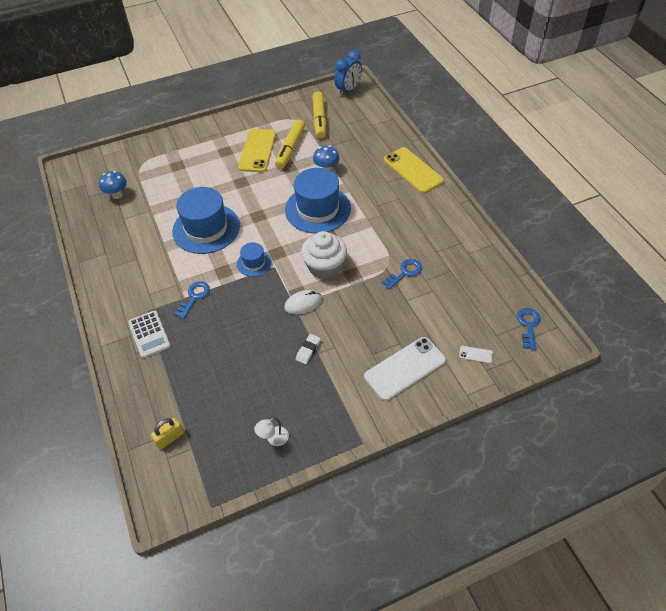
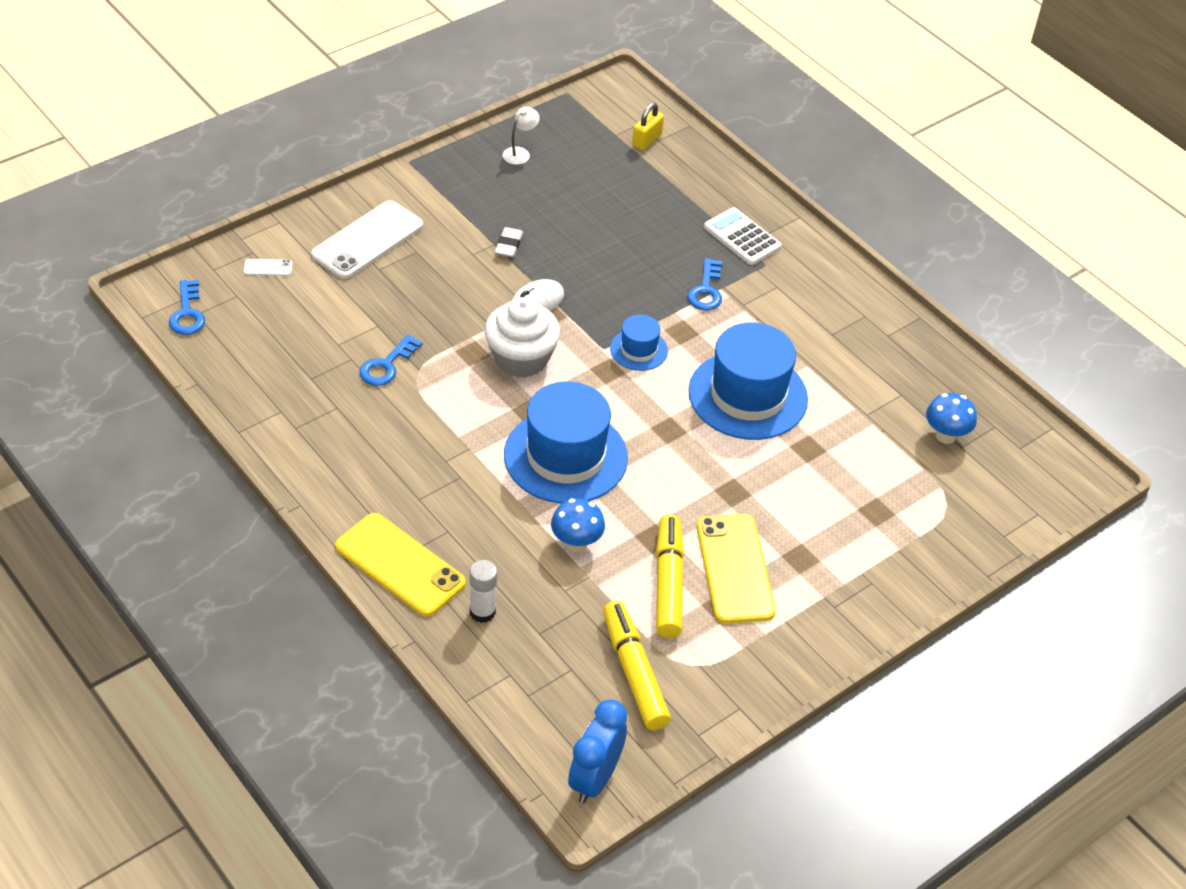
camera: 160 degrees right, 5 degrees down
(378, 148) = (482, 612): none -> white glue stick

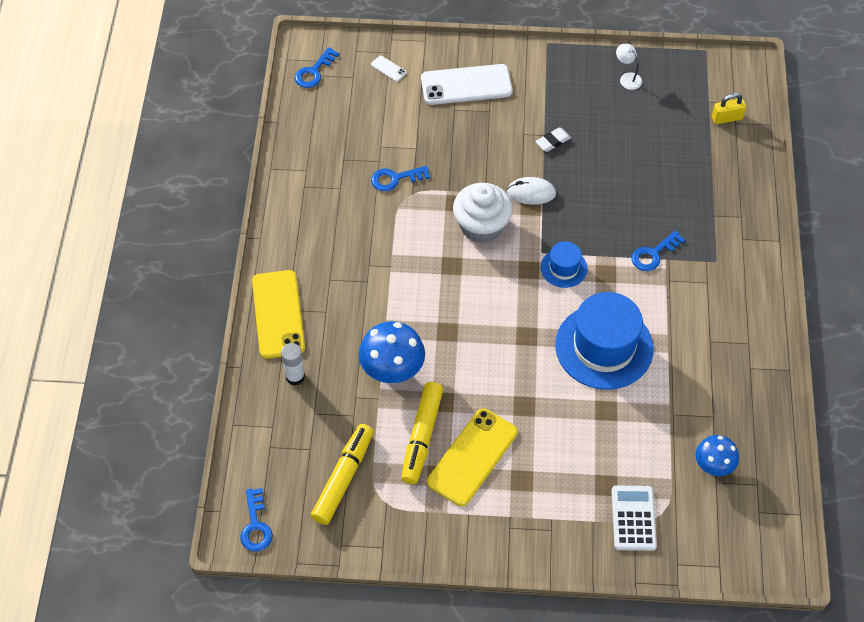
camera: 45 degrees right, 10 degrees up
(520, 153) = (627, 78): white lamp -> white lamp turned 120 degrees counterclockwise
(565, 456) = (443, 310): blue hat -> none
(576, 543) = (392, 372): blue mushroom -> blue mushroom, size x1.58
(594, 779) = (256, 525): blue clock -> blue key
(668, 583) = (421, 437): yellow marker -> yellow marker turned 150 degrees clockwise
(742, 237) = (720, 231): white calculator -> white calculator (633, 518)

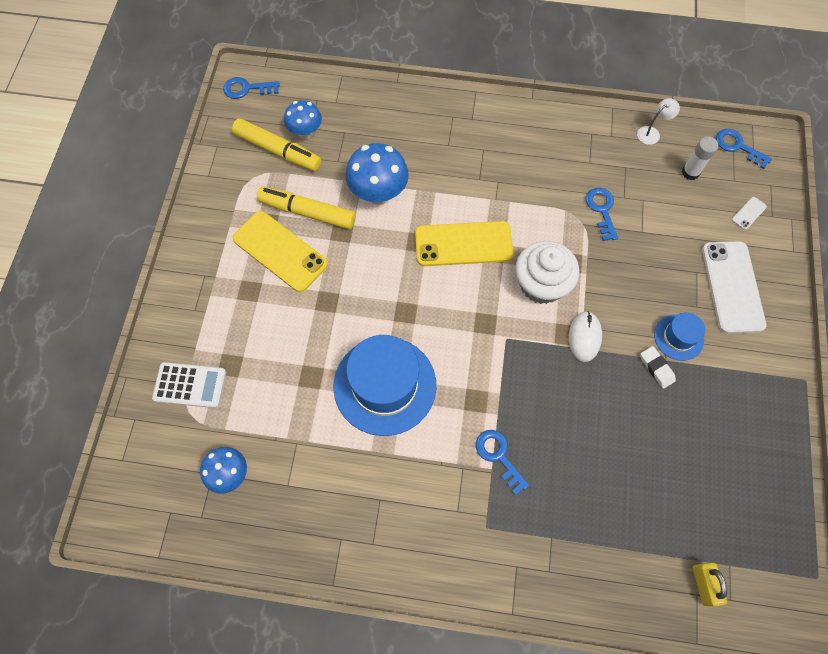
camera: 95 degrees right, 10 degrees up
(278, 314) = (448, 109): yellow phone -> yellow phone (463, 244)
(295, 377) = (382, 119): white glue stick -> white glue stick (690, 172)
(316, 452) = (305, 132): none -> blue mushroom
(564, 268) = (485, 358): blue hat -> blue hat (678, 337)
(627, 78) = (759, 467): white lamp -> white lamp (652, 133)

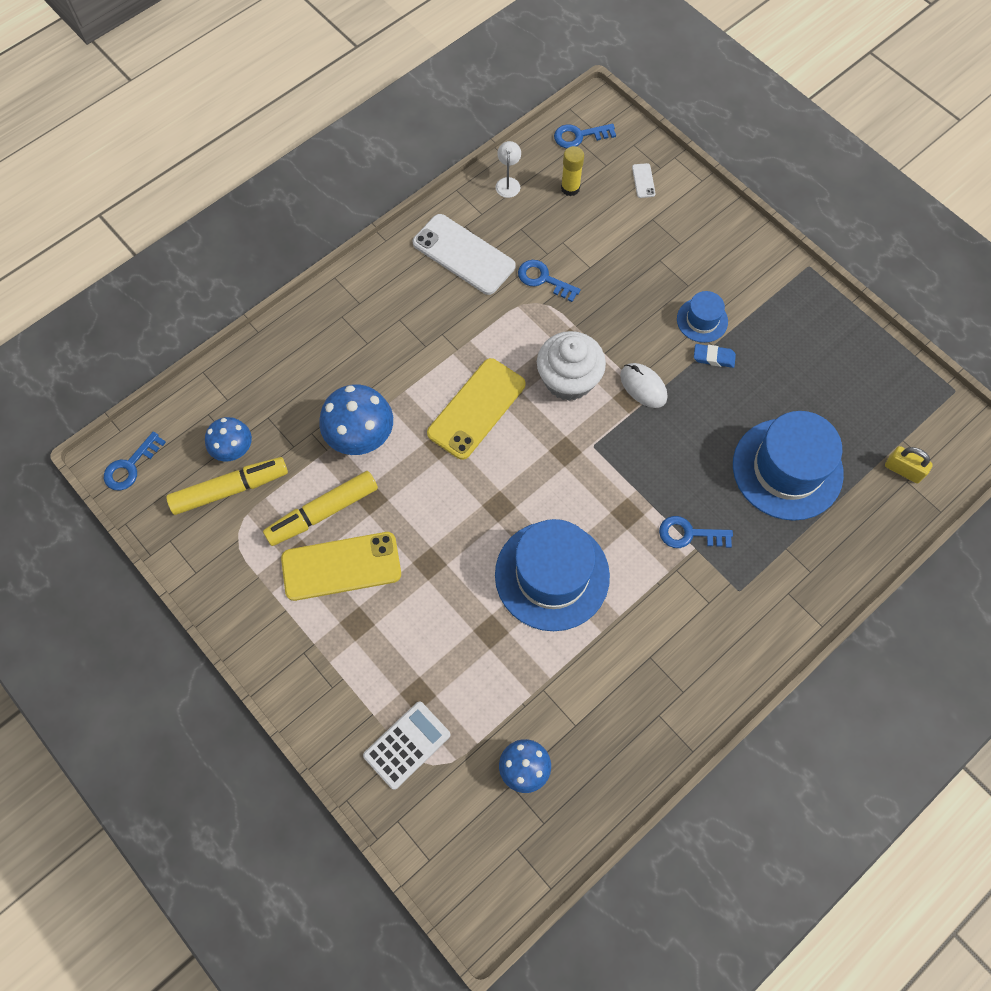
camera: 50 degrees left, 0 degrees up
(617, 490) = (787, 469): none -> blue hat
(656, 368) = (713, 357): white eraser -> blue eraser
(690, 172) = (570, 188): white glue stick -> yellow glue stick
(732, 287) = (694, 247): white phone -> white phone (464, 254)

